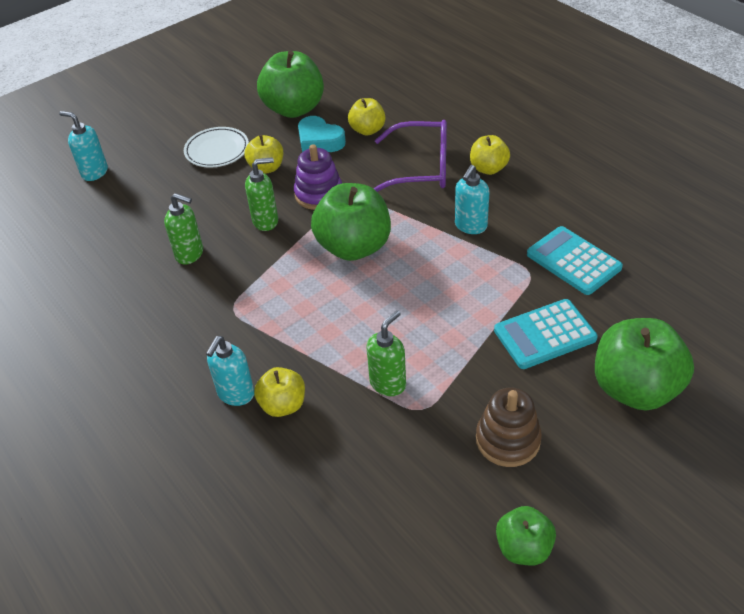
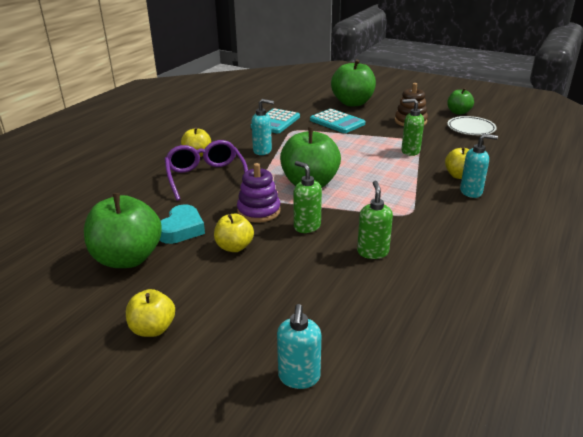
camera: 115 degrees left, 15 degrees down
(217, 151) = (218, 287): white plate -> white plate (471, 129)
(367, 130) = (159, 209): yellow apple -> yellow apple (153, 329)

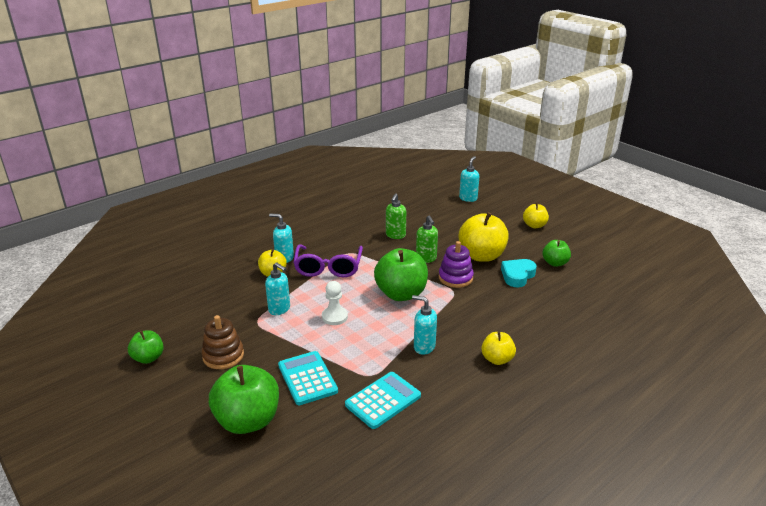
camera: 160 degrees left, 0 degrees up
(128, 258) = (555, 263): green apple -> green apple, size x0.55
(206, 177) = (492, 323): purple glasses -> purple glasses (328, 267)
(234, 247) = (481, 256): yellow apple -> yellow apple, size x1.81
(356, 155) = (334, 317): none -> white pawn
(410, 151) = (279, 309): green soap dispenser -> turquoise soap dispenser
(471, 129) = (180, 325): white plate -> none

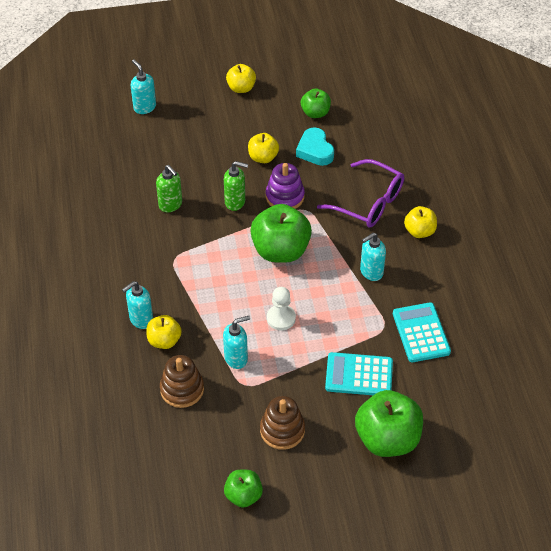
camera: 60 degrees left, 20 degrees up
(234, 295) = (182, 389): none -> brown stacking toy
(328, 267) = (189, 288): purple glasses -> purple glasses (368, 202)
(481, 256) = (263, 157): yellow apple -> yellow apple, size x0.55

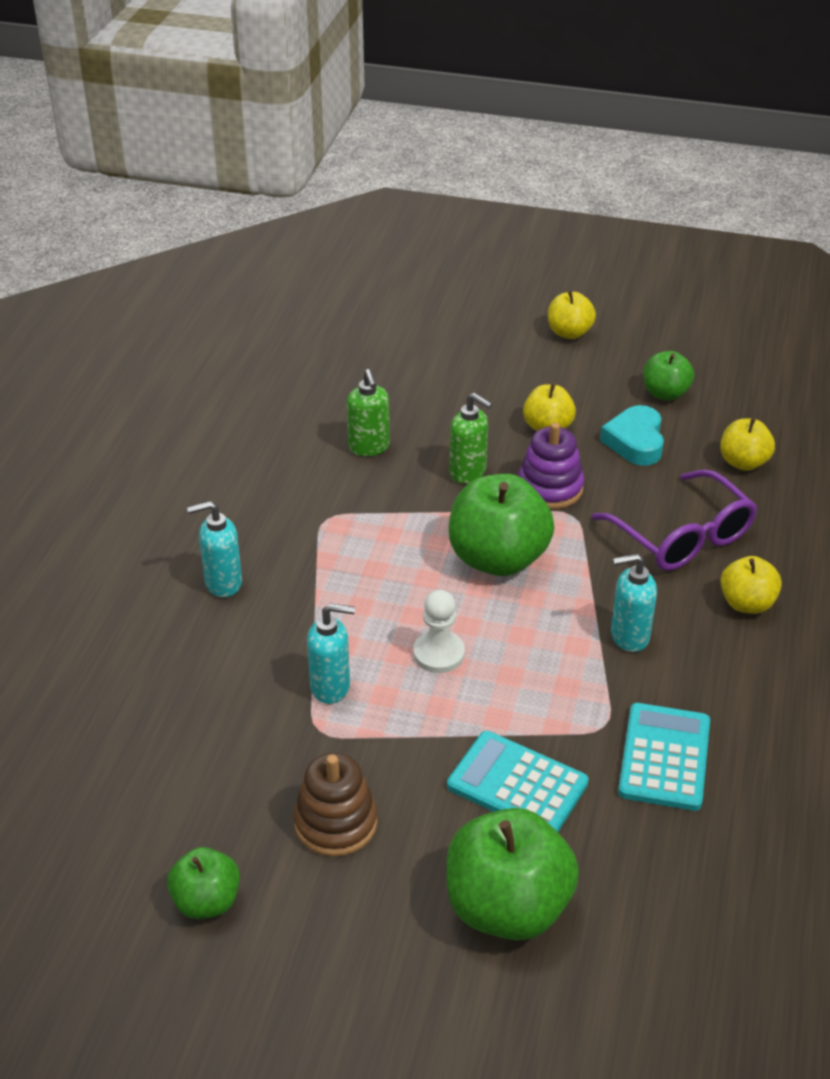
camera: 25 degrees right, 10 degrees down
(144, 107) = (412, 318): turquoise soap dispenser -> none
(164, 340) = (237, 623): yellow apple -> yellow apple (743, 462)
(182, 389) = (217, 701): brown stacking toy -> none

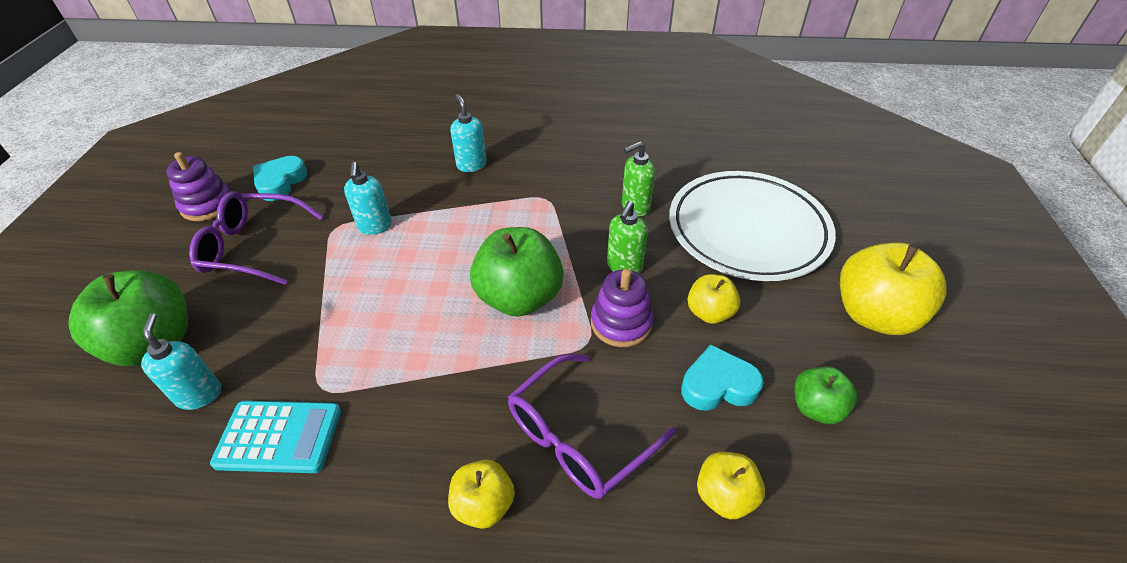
camera: 80 degrees right, 5 degrees up
(178, 808) = (280, 182): none -> turquoise heart
(206, 901) = (207, 205): green apple -> purple stacking toy
(336, 823) = (253, 247): brown stacking toy -> purple glasses
(435, 375) = (747, 231): none -> white plate
(439, 654) = (407, 276): white pawn -> none
(517, 785) = (267, 337): turquoise calculator -> none
(569, 333) = (874, 315): yellow apple -> yellow apple, size x1.81
(629, 636) = (430, 399): turquoise soap dispenser -> turquoise soap dispenser (199, 394)

